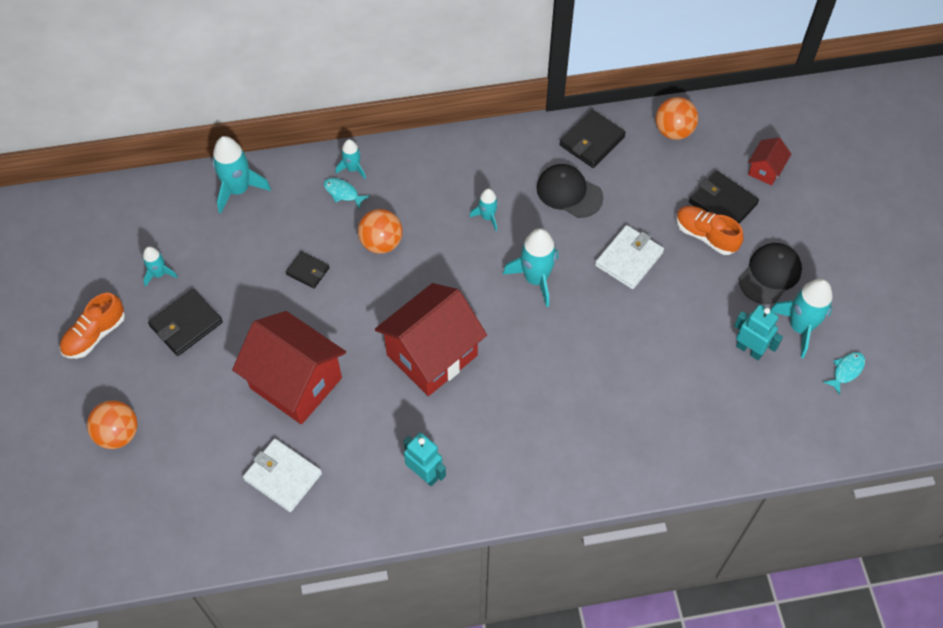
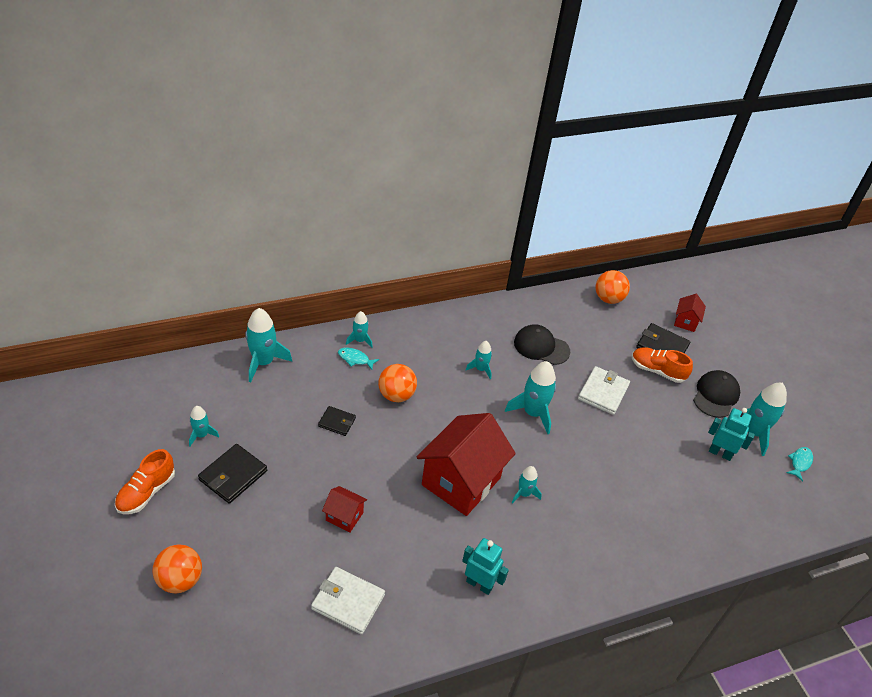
camera: 15 degrees left, 15 degrees down
(296, 383) = (344, 516): red house -> red house, size x0.45
(500, 377) = (524, 494): none -> turquoise rocket
(592, 141) = (548, 309): black wallet -> none

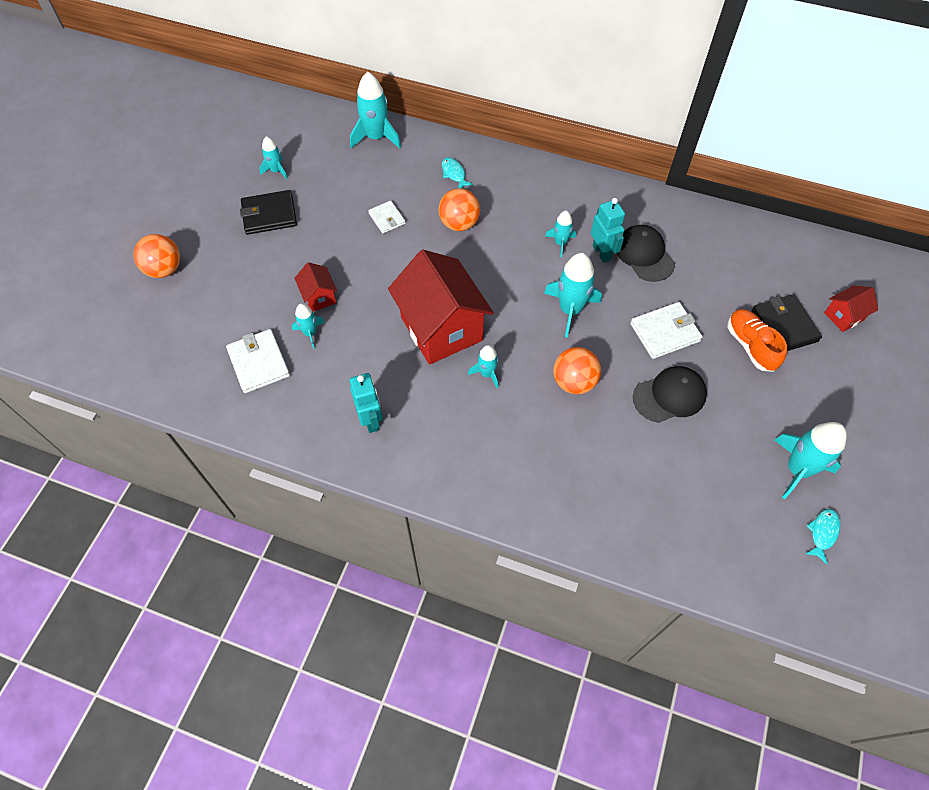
camera: 45 degrees right, 15 degrees up
(146, 492) = (200, 192): orange shoe -> none
(337, 422) = (387, 218): black wallet -> white wallet
(360, 340) = (474, 160): turquoise rocket -> turquoise rocket (310, 333)
(461, 481) = (441, 328): red house -> red house turned 75 degrees clockwise
(608, 299) = (773, 247): orange ball -> orange ball (574, 382)
(715, 395) = (794, 408): black cap -> black cap (669, 396)
(720, 453) = (733, 464): turquoise robot -> turquoise robot (602, 252)
(800, 462) = (822, 533): turquoise fish -> turquoise fish turned 45 degrees counterclockwise

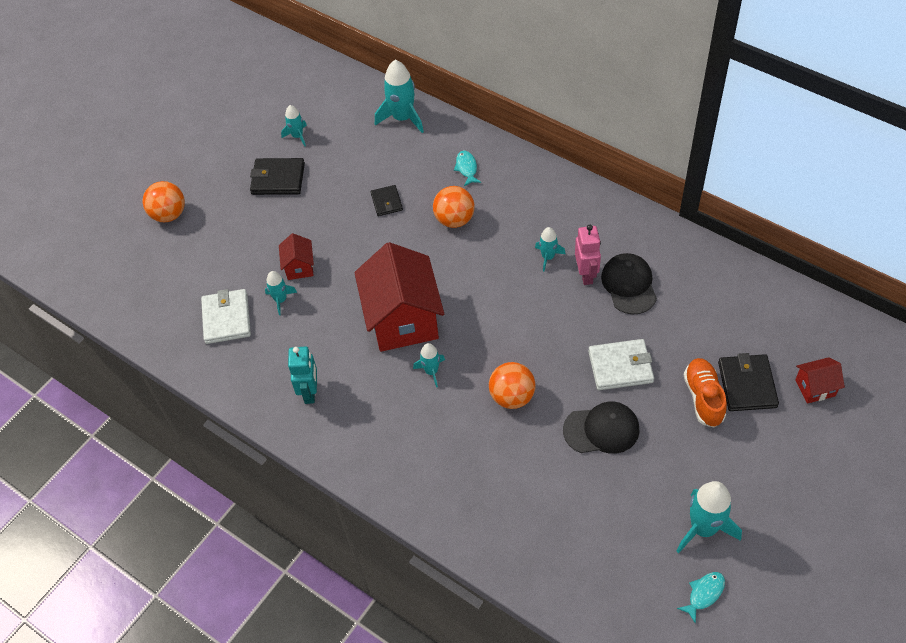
camera: 20 degrees right, 5 degrees down
(387, 218) = (386, 202): white wallet -> black wallet
(570, 310) = (534, 326): turquoise rocket -> none
(602, 252) = (586, 274): turquoise robot -> pink robot

